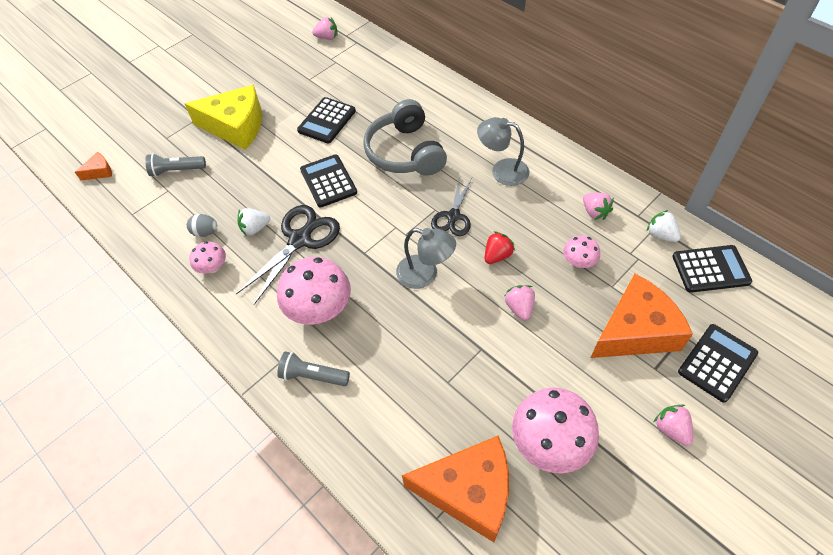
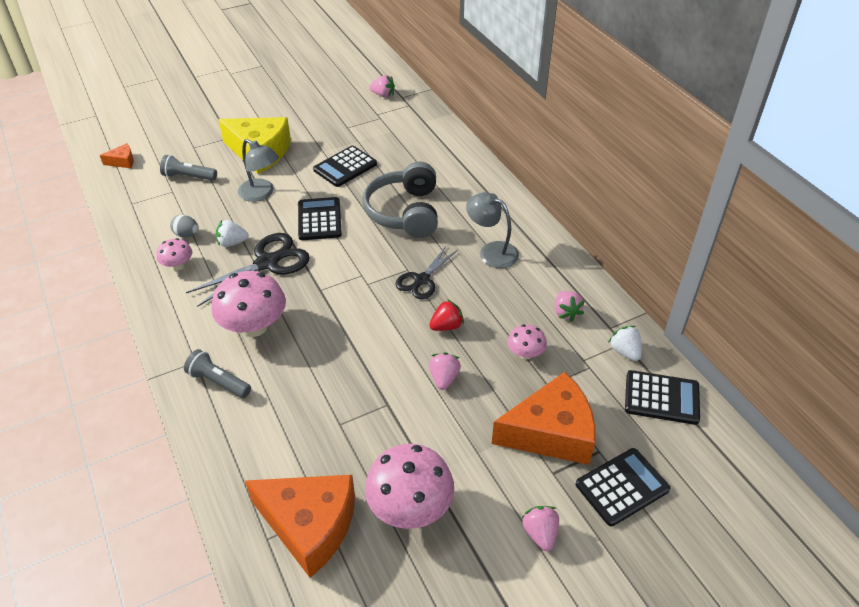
camera: 15 degrees right, 10 degrees down
(425, 274) = (368, 324): grey lamp -> grey lamp (261, 194)

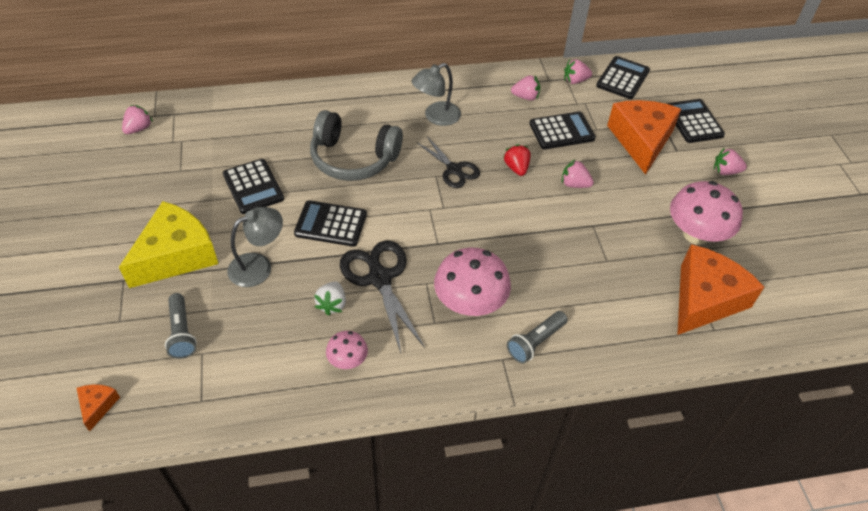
camera: 75 degrees left, 5 degrees up
(187, 234) = (296, 346): grey egg -> none
(188, 177) = (181, 333): grey flashlight -> grey flashlight turned 45 degrees counterclockwise
(525, 353) = (561, 131): pink mushroom -> black calculator
(625, 351) = (575, 81): white strawberry -> pink strawberry

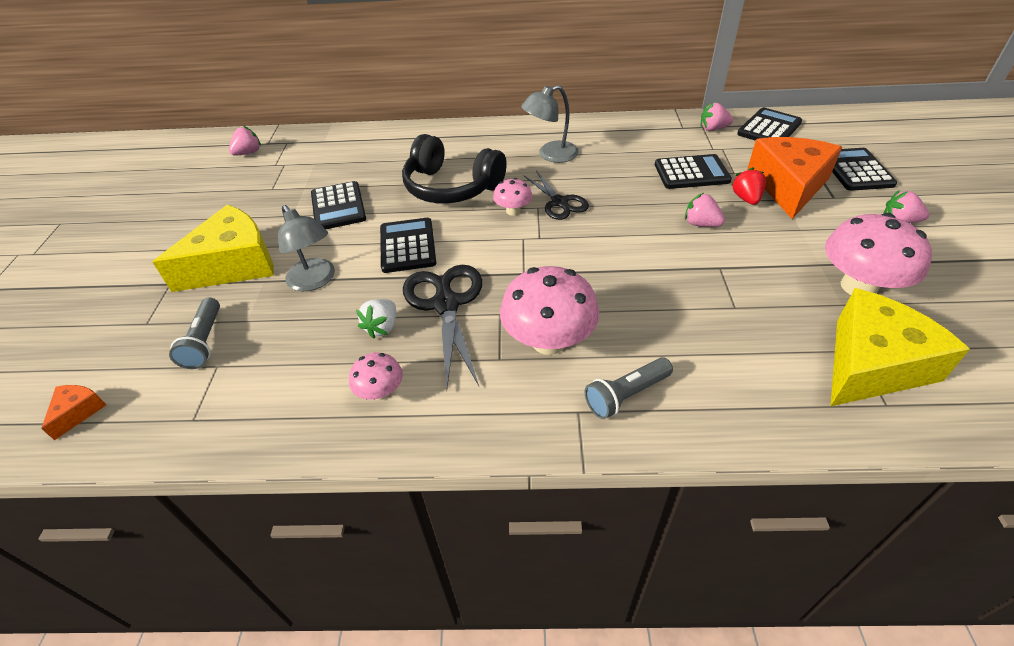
camera: 15 degrees right, 5 degrees down
(258, 266) = (315, 281): grey lamp -> grey lamp turned 75 degrees clockwise
(331, 224) = (407, 246): black calculator -> black calculator turned 60 degrees clockwise
(353, 158) = (451, 187): grey headphones -> black headphones
(415, 181) = (513, 211): none -> pink mushroom
(516, 168) = (632, 204): red strawberry -> red strawberry (746, 199)
(525, 97) = (654, 141): pink strawberry -> none
(705, 299) = (872, 364): orange cheese -> yellow cheese

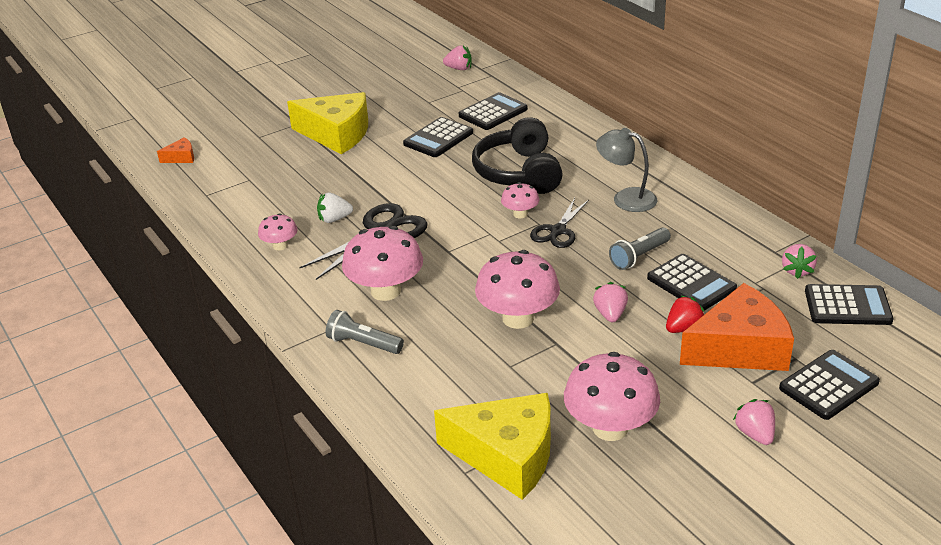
camera: 55 degrees right, 10 degrees down
(204, 342) = (263, 164): grey flashlight -> grey flashlight (639, 256)
(315, 281) = (352, 172): grey lamp -> none
(407, 246) = (425, 188): black calculator -> black calculator (493, 112)
(666, 274) = (518, 318): none -> pink mushroom
(713, 129) = (797, 270): pink strawberry -> pink strawberry turned 135 degrees counterclockwise

